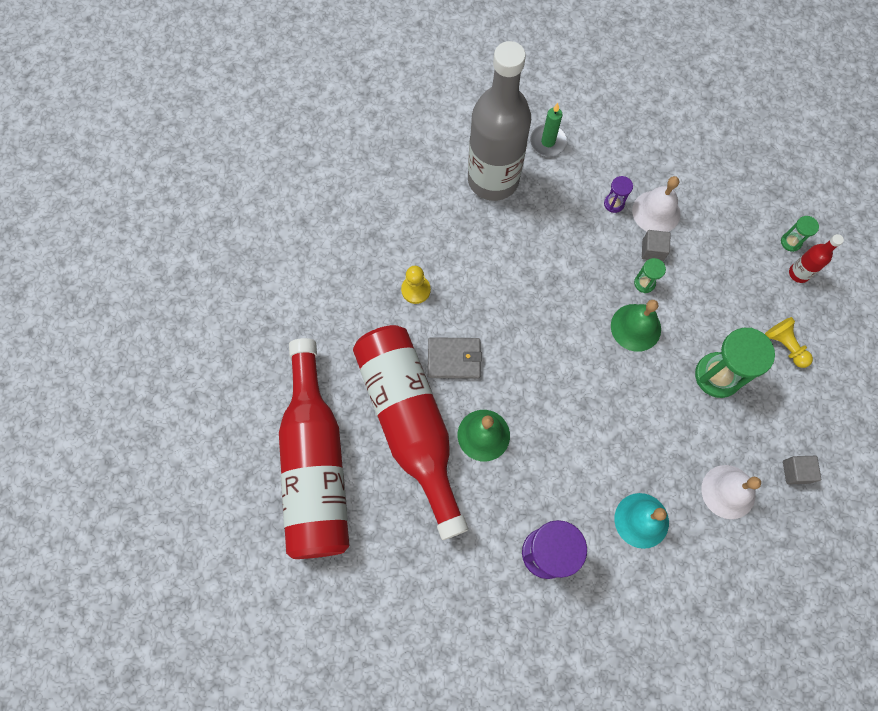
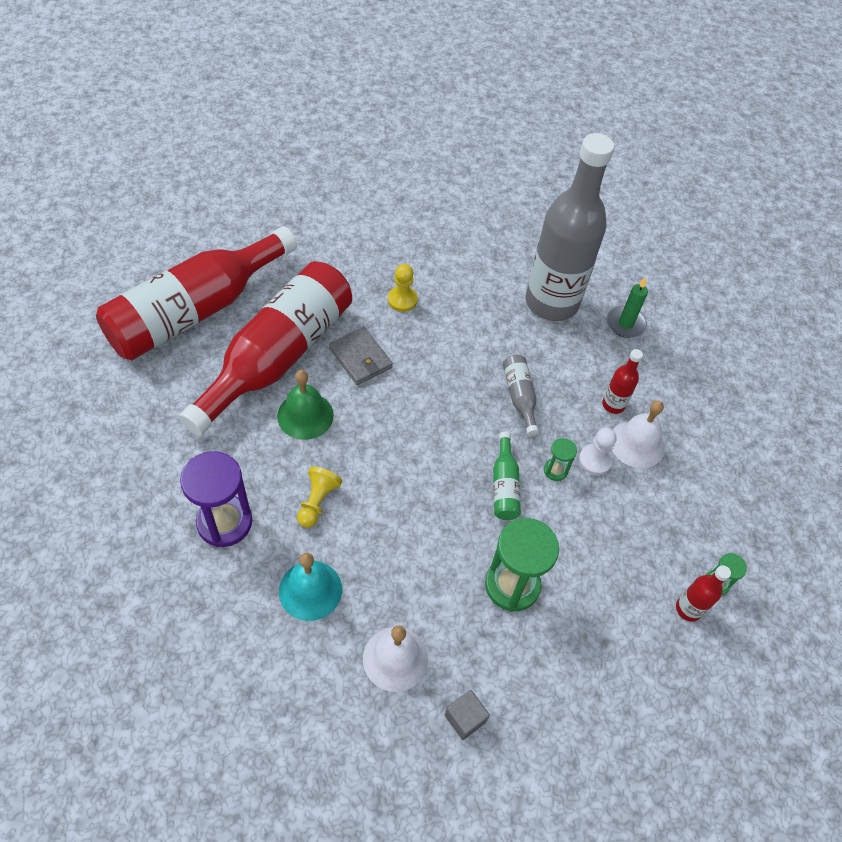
camera: 50 degrees right, 15 degrees down
(566, 264) = (519, 397): none -> grey bottle
(614, 203) = (613, 404): purple hourglass -> red bottle
(635, 327) = (504, 485): green bell -> green bottle
(652, 250) = (595, 460): grey cube -> white pawn
(785, 346) = (596, 635): yellow pawn -> yellow pawn (317, 501)

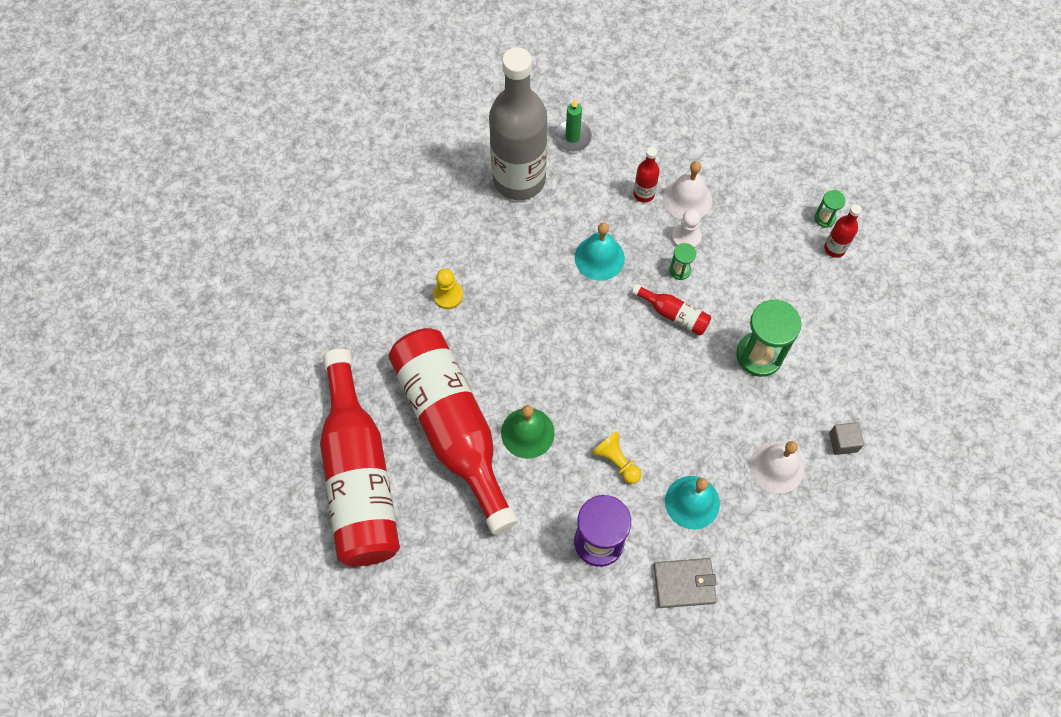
camera: 55 degrees left, 10 degrees up
(360, 358) = (492, 360): grey wallet -> grey wallet (684, 583)
(504, 485) = (674, 314): green bottle -> red bottle
(519, 397) = (599, 258): grey bottle -> turquoise bell

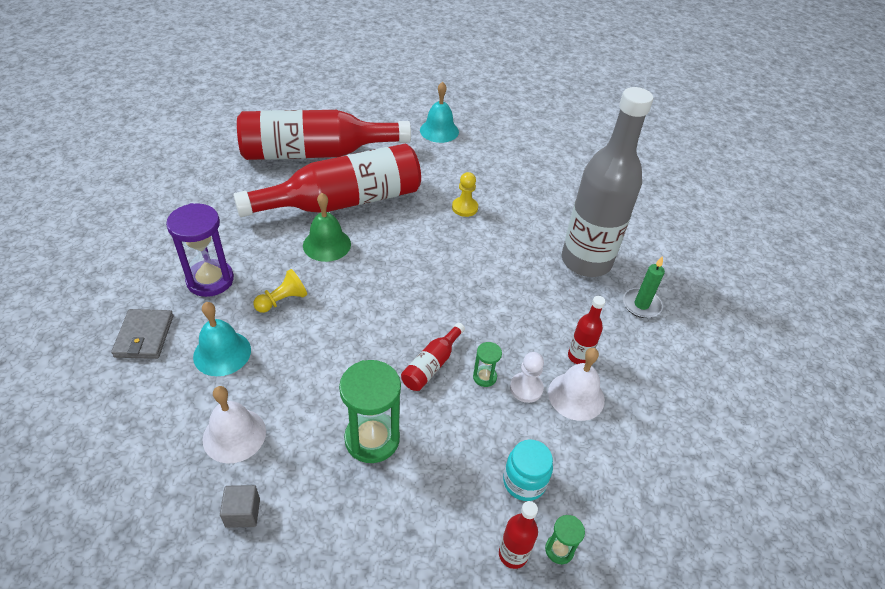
camera: 90 degrees right, 20 degrees down
(599, 258) = (500, 311): turquoise bell -> turquoise bell (439, 131)
(775, 240) = (524, 482): none -> turquoise jar

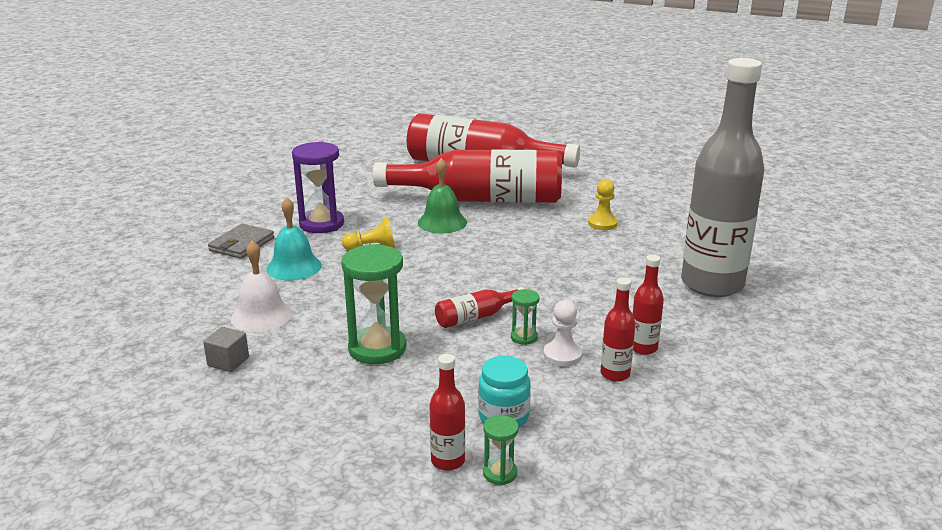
camera: 30 degrees right, 20 degrees down
(439, 131) = (619, 170): turquoise bell -> none
(576, 396) = (615, 374): white bell -> red bottle
(641, 305) = (754, 328): green candle -> none

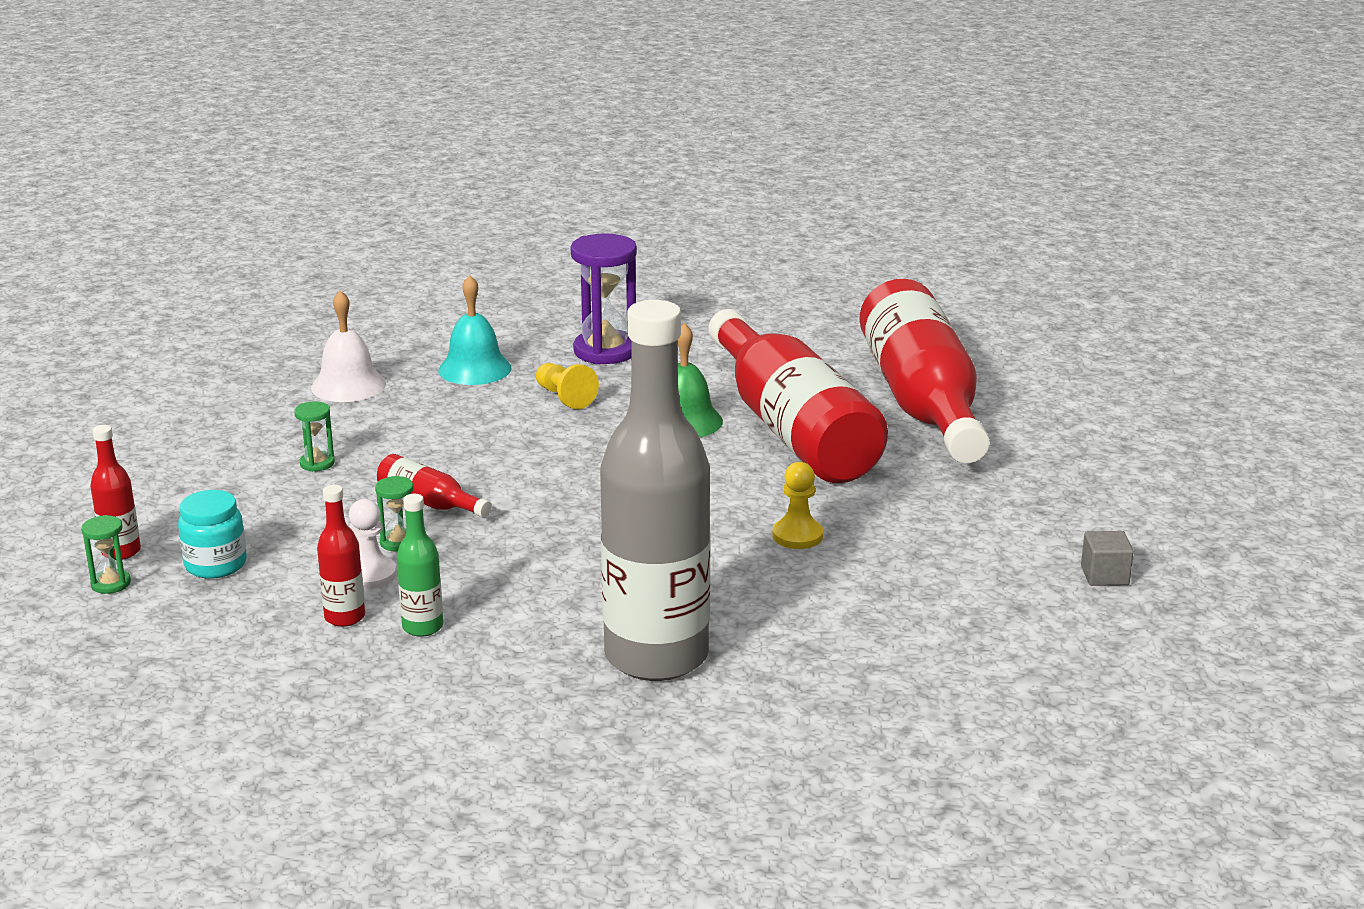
camera: 65 degrees right, 0 degrees up
(228, 361) = (246, 397): grey cube -> grey cube (1104, 575)
(241, 244) = (508, 326): grey wallet -> none
(377, 348) = (317, 463): green hourglass -> green hourglass, size x0.48
(643, 348) = (422, 627): red bottle -> green bottle

